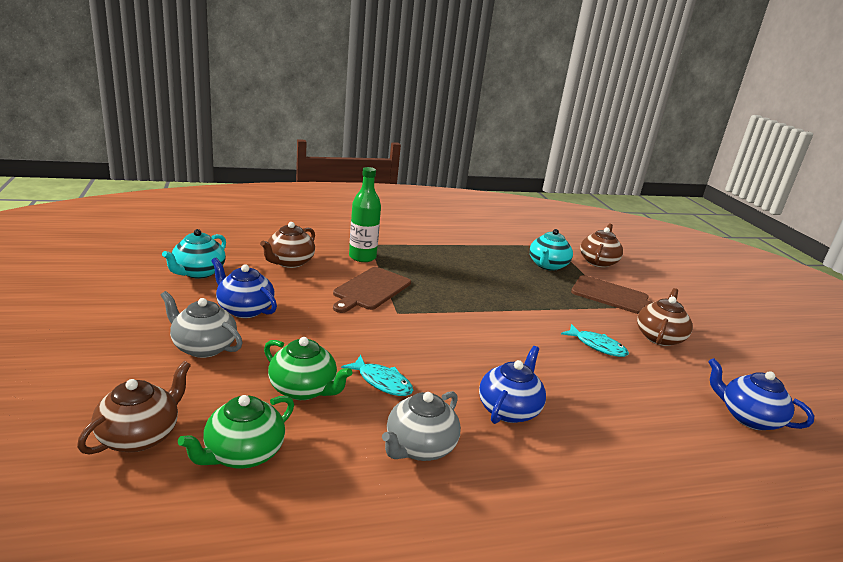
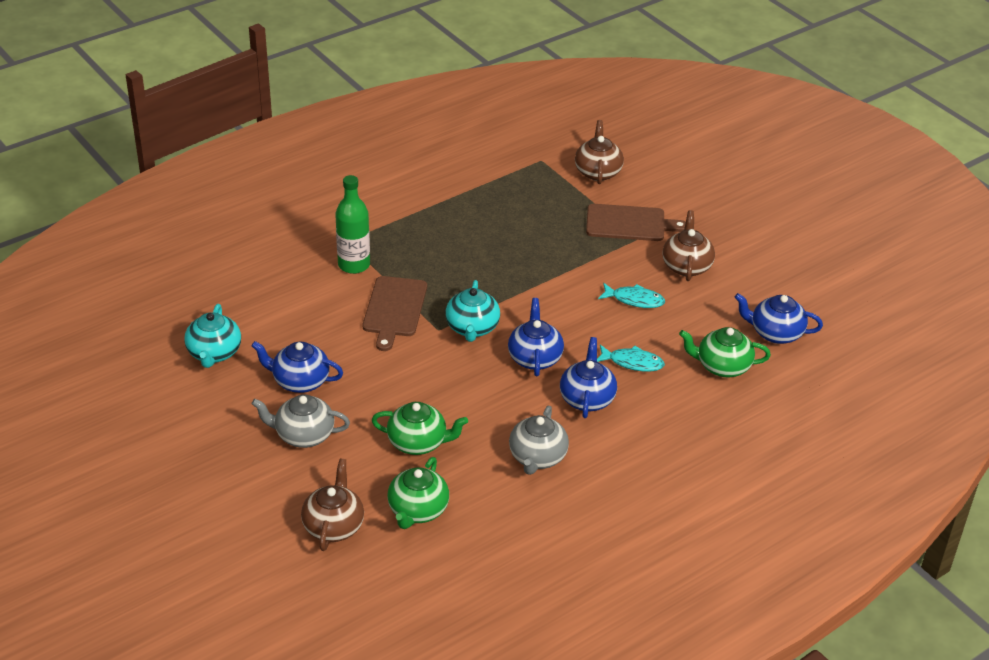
camera: 20 degrees left, 15 degrees up
(289, 262) = (288, 303): brown teapot -> none
(382, 382) = (474, 411): turquoise fish -> turquoise fish (632, 362)
(473, 359) = (535, 358): none -> blue teapot
(547, 265) = (548, 200): turquoise teapot -> turquoise teapot (472, 328)
(678, 429) = (722, 366): none -> green teapot

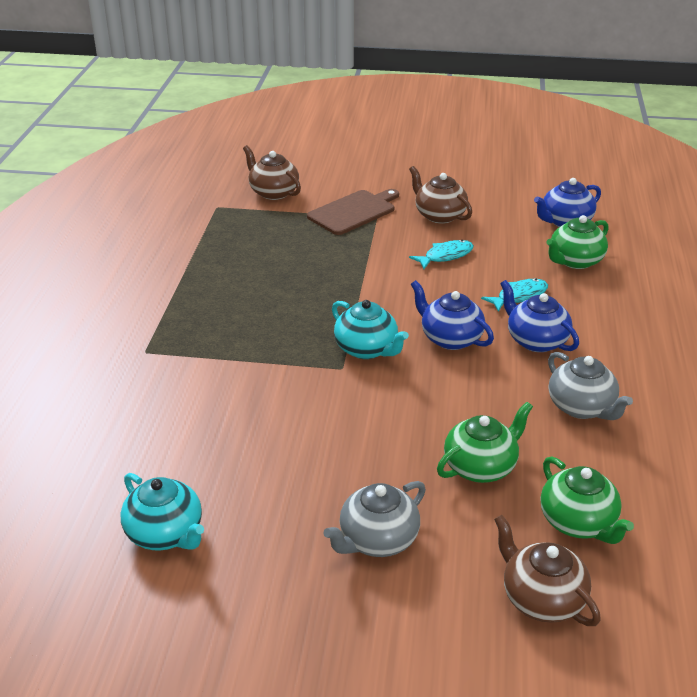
camera: 45 degrees left, 5 degrees down
(300, 381) = (294, 495): blue teapot -> none
(354, 265) = (183, 366): green bottle -> none
(394, 309) = (279, 377): brown cutting board -> none

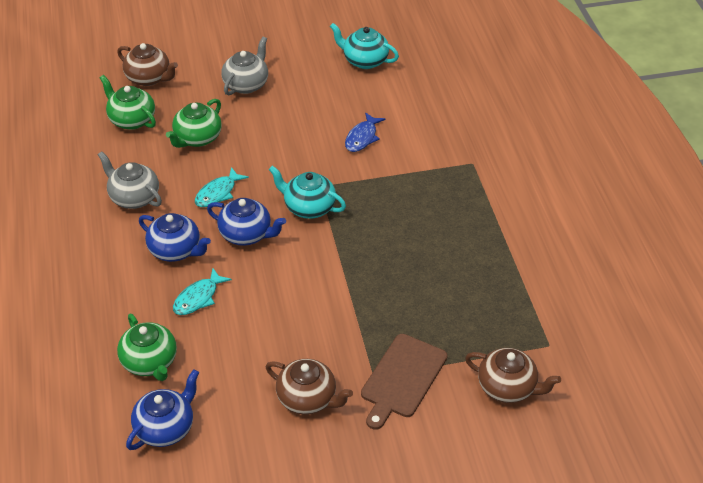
camera: 160 degrees right, 10 degrees up
(253, 412) = (362, 138): none -> blue fish
(445, 256) = (280, 334): turquoise fish -> turquoise fish (218, 193)
(575, 261) = (150, 362): green teapot -> green teapot turned 120 degrees clockwise

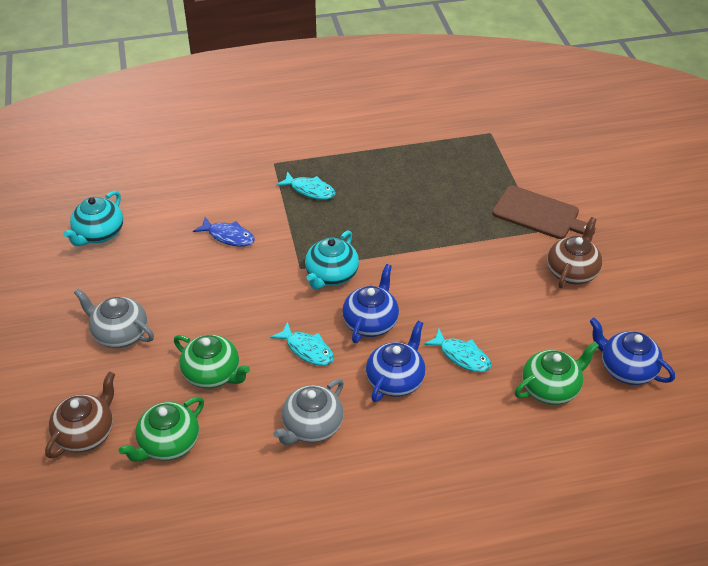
camera: 90 degrees left, 0 degrees up
(431, 190) = (310, 190): none -> turquoise fish
(507, 387) = (537, 156): brown teapot -> none

